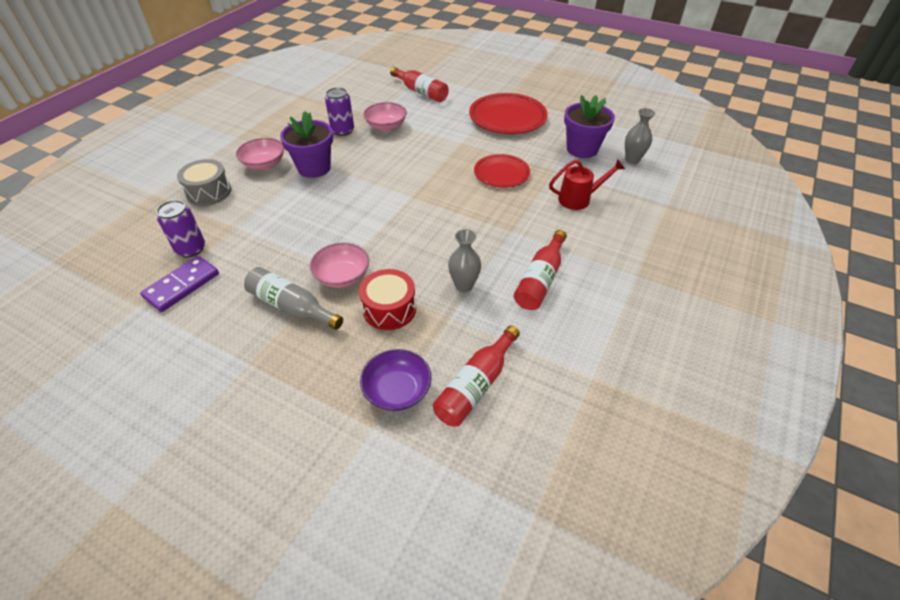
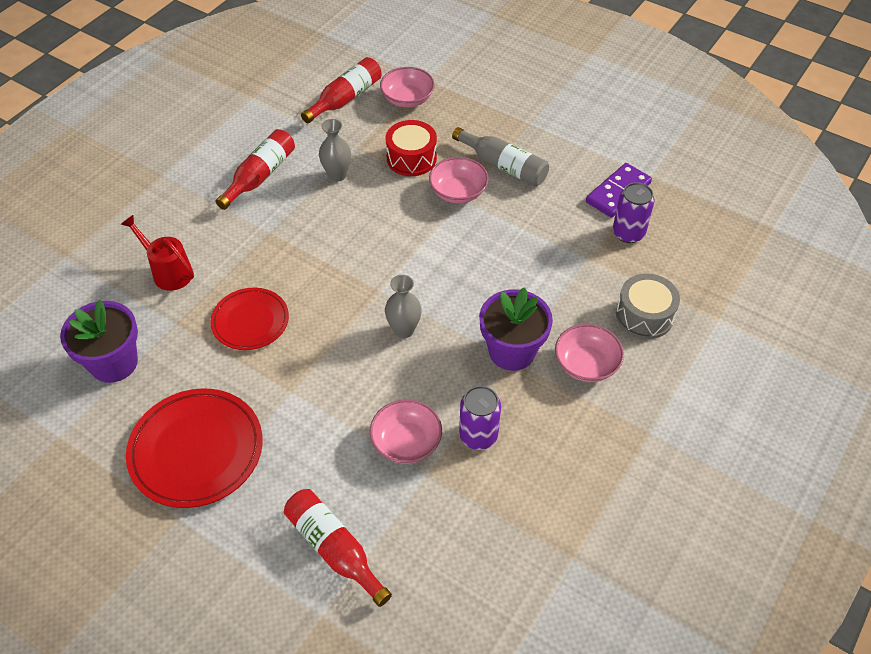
camera: 175 degrees left, 5 degrees up
(397, 391) = (407, 99): purple bowl -> pink bowl
(579, 199) = (168, 271): red watering can -> red watering can turned 45 degrees clockwise
(632, 160) = (55, 335): grey vase -> grey vase (404, 330)

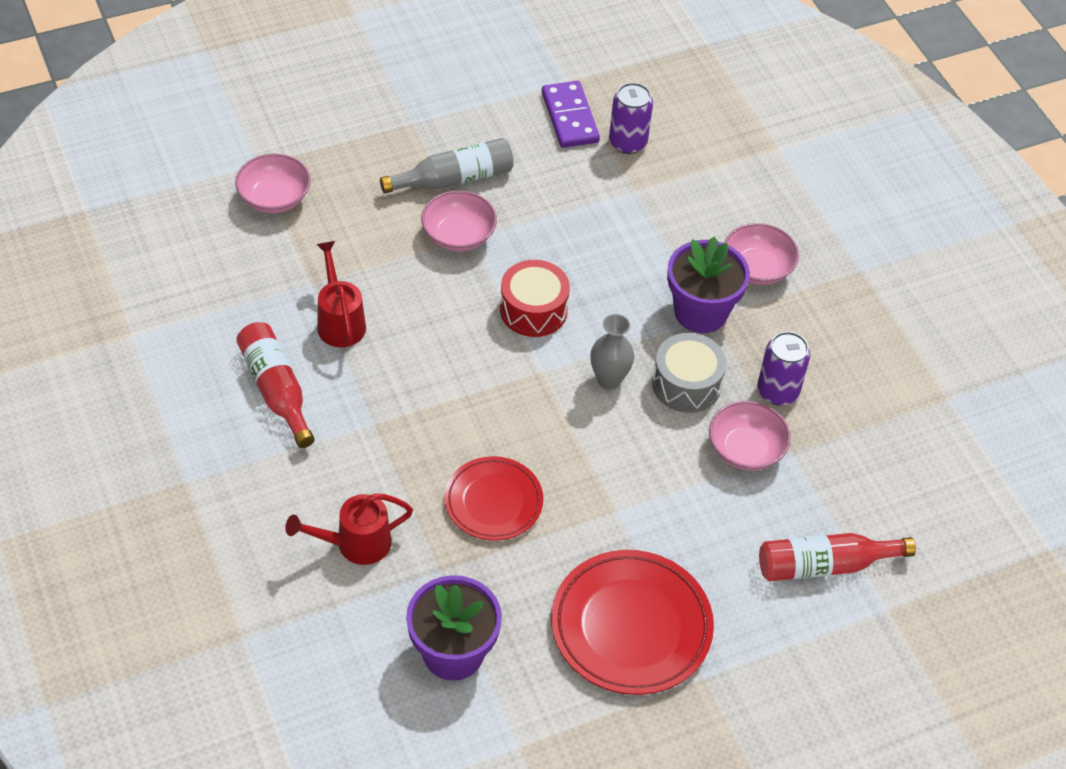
camera: 60 degrees left, 0 degrees up
(337, 175) = (340, 321): grey vase -> red watering can
(345, 98) = (219, 250): red bottle -> none
(411, 158) = (373, 245): red drum -> red drum (533, 310)
(644, 316) = (734, 194): grey drum -> grey drum (686, 384)

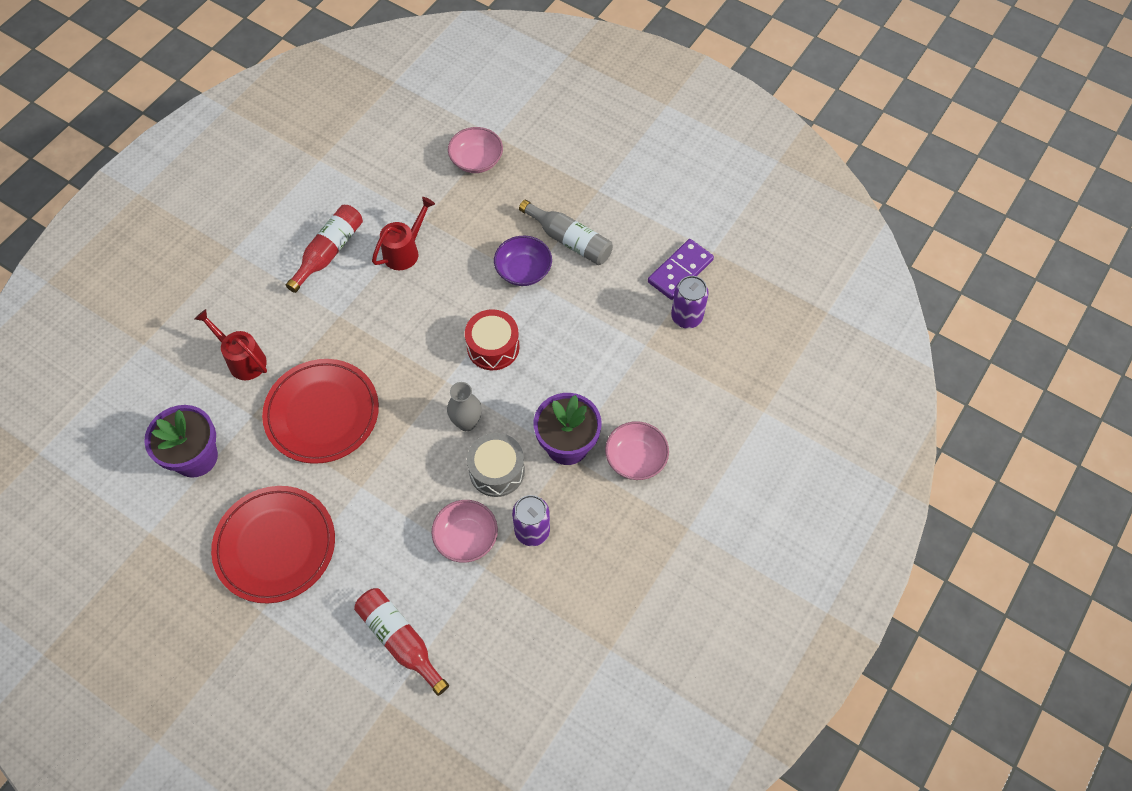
camera: 60 degrees right, 10 degrees up
(458, 235) = (523, 270): pink bowl -> purple bowl
(493, 502) = (322, 413): red plate -> red plate, size x1.57

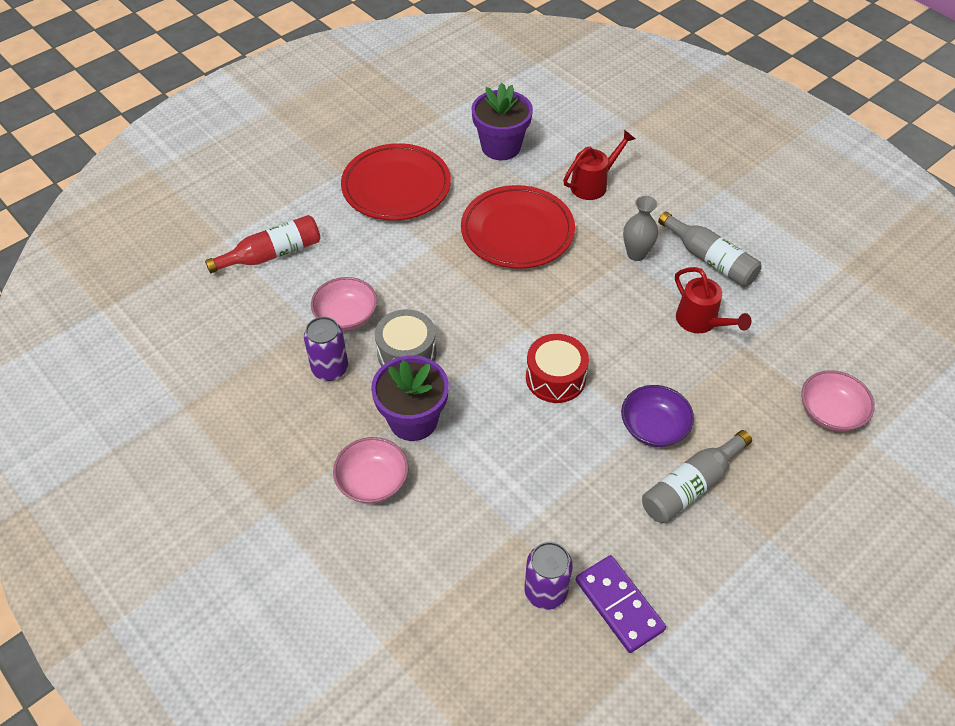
camera: 105 degrees right, 10 degrees down
(329, 252) = (710, 259): red bottle -> grey bottle
(466, 422) = (470, 338): grey vase -> grey vase (636, 254)

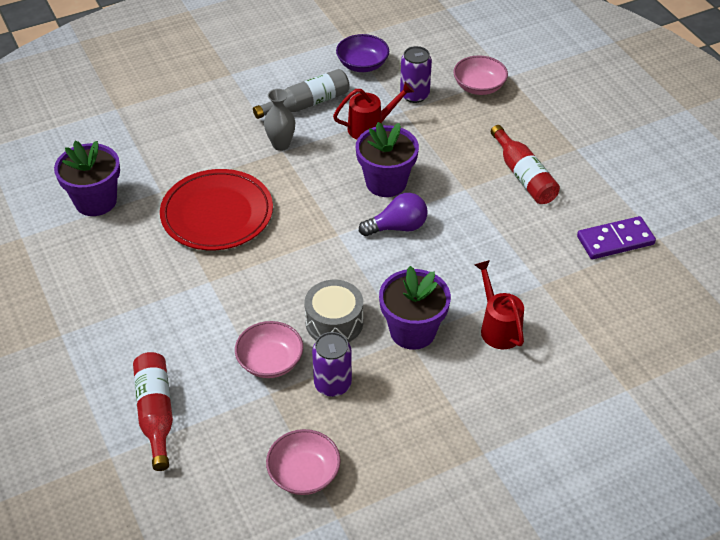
camera: 75 degrees left, 5 degrees down
(372, 481) = (470, 371): pink bowl -> pink bowl (304, 474)
(396, 187) = (108, 292): red plate -> none
(545, 591) = (597, 279): purple can -> purple can (414, 95)
(555, 378) = (397, 227): red drum -> purple light bulb
(593, 184) = (183, 150): red watering can -> red watering can (498, 327)
(619, 354) = (386, 182): none -> purple flower pot
(654, 427) = (465, 181): purple bowl -> purple bowl (362, 65)
(691, 486) = (523, 176): grey bottle -> red bottle

